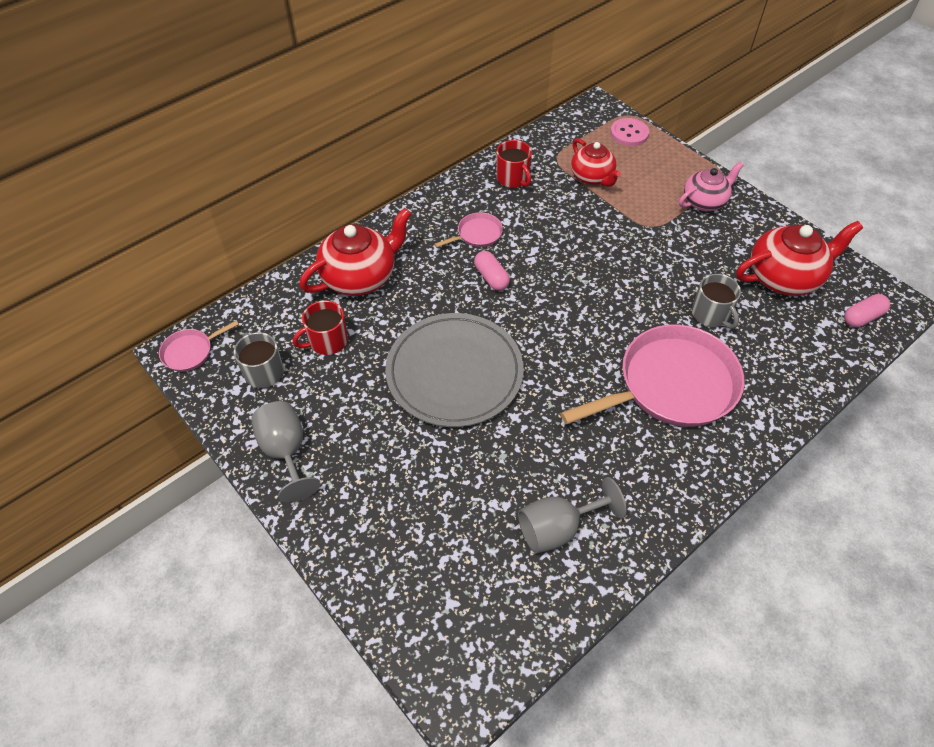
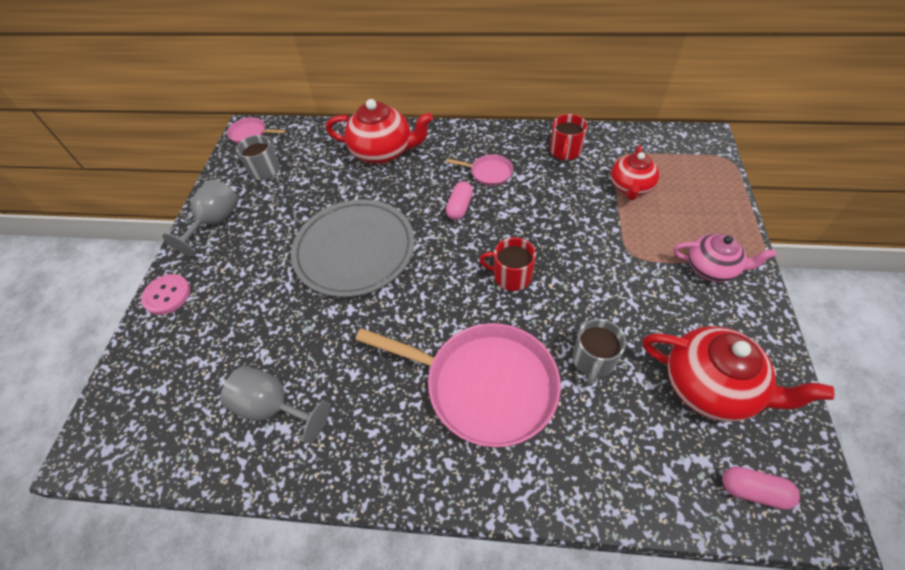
camera: 50 degrees right, 0 degrees up
(327, 341) = (316, 176): red mug -> red mug (511, 276)
(629, 133) = (709, 173): pink button -> pink button (167, 295)

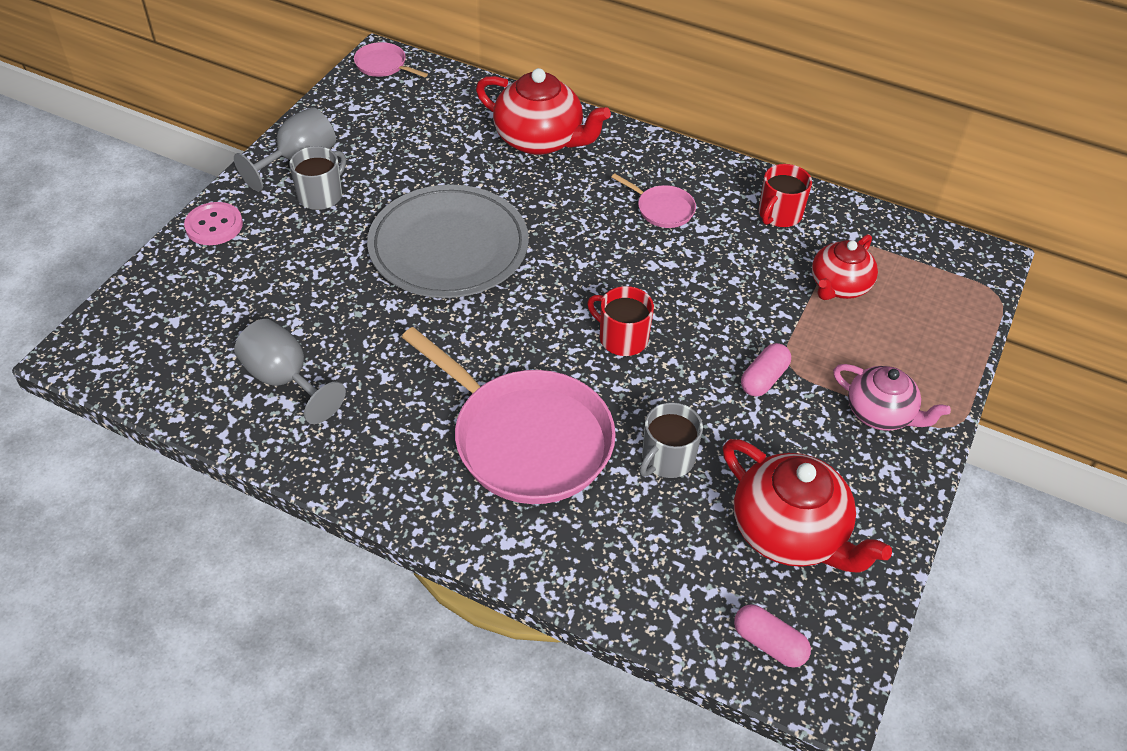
camera: 15 degrees right, 5 degrees down
(265, 169) = (383, 116): grey mug -> grey mug (321, 195)
(459, 207) = (602, 239): pink capsule -> pink capsule (763, 379)

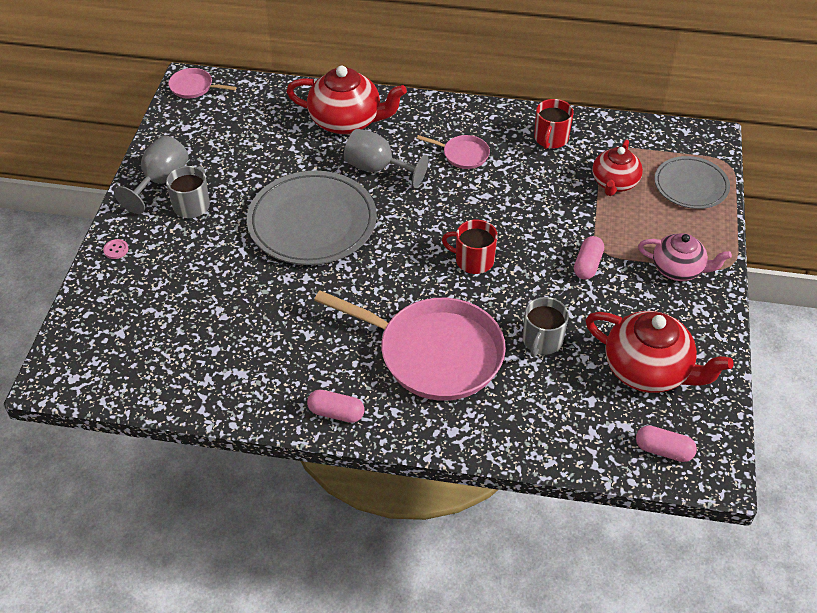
camera: 15 degrees left, 0 degrees up
(214, 225) = (116, 250): pink button -> pink button, size x0.52
(285, 380) = (231, 356): grey goblet -> grey goblet (377, 168)
(376, 481) = (336, 413): none -> pink capsule
(938, 312) = (691, 185): none -> grey plate

